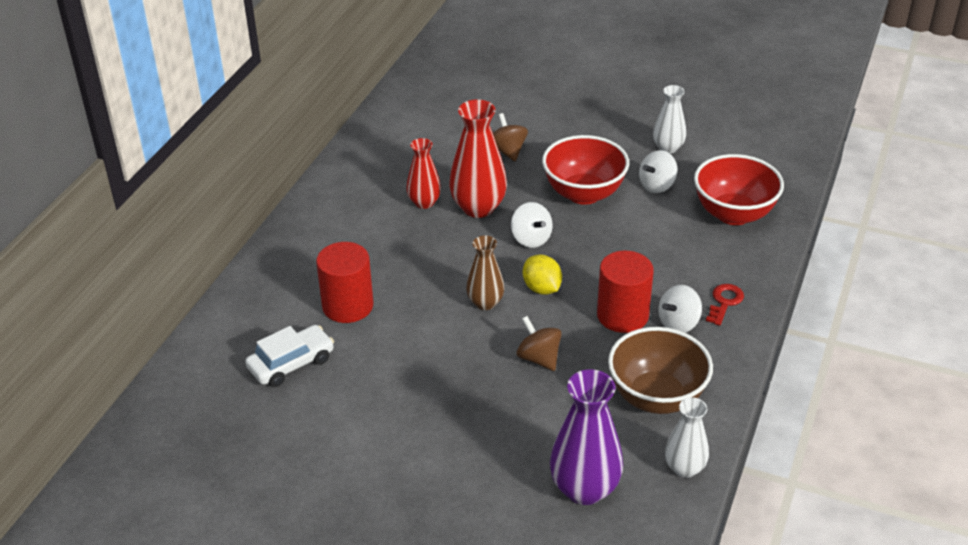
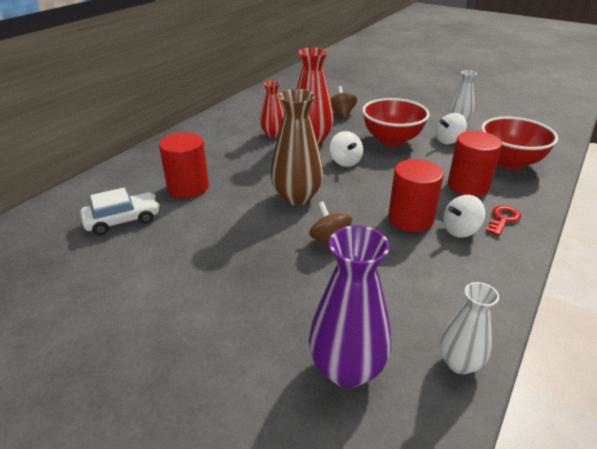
camera: 10 degrees right, 5 degrees down
(485, 303) = (297, 197): brown vase -> brown vase, size x1.64
(542, 288) = (345, 193): yellow lemon -> none
(656, 397) = (434, 288): brown bowl -> none
(684, 258) = (468, 185): none -> red cylinder

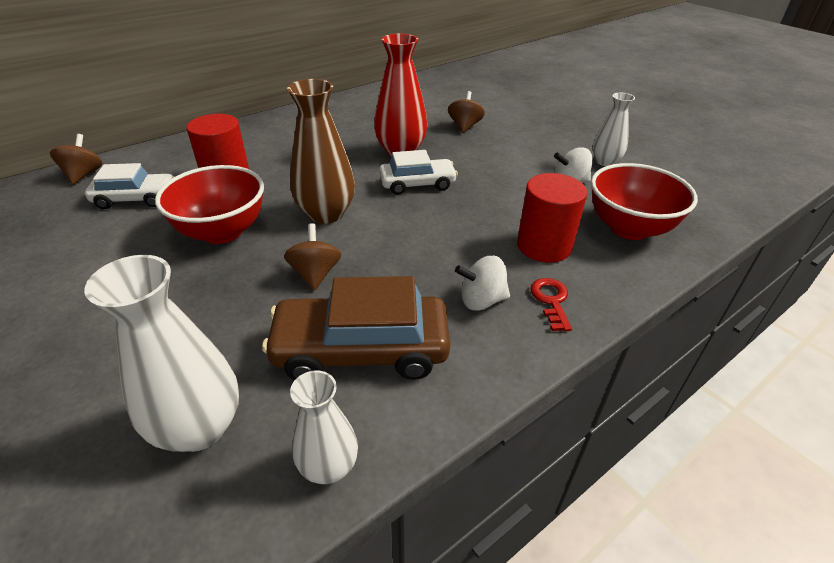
camera: 20 degrees right, 5 degrees up
(50, 211) = (84, 175): none -> brown spinning top
(273, 134) = (365, 136): red vase -> none
(345, 162) = (417, 184): white spinning top -> white car
(347, 369) = (199, 427): purple vase -> white vase
(391, 140) = (497, 169): red bowl -> red bowl (222, 232)
(410, 218) = (433, 270): red cylinder -> none
(411, 283) = (361, 350): none -> brown car
(503, 219) = (551, 301): red key -> red key turned 60 degrees counterclockwise

